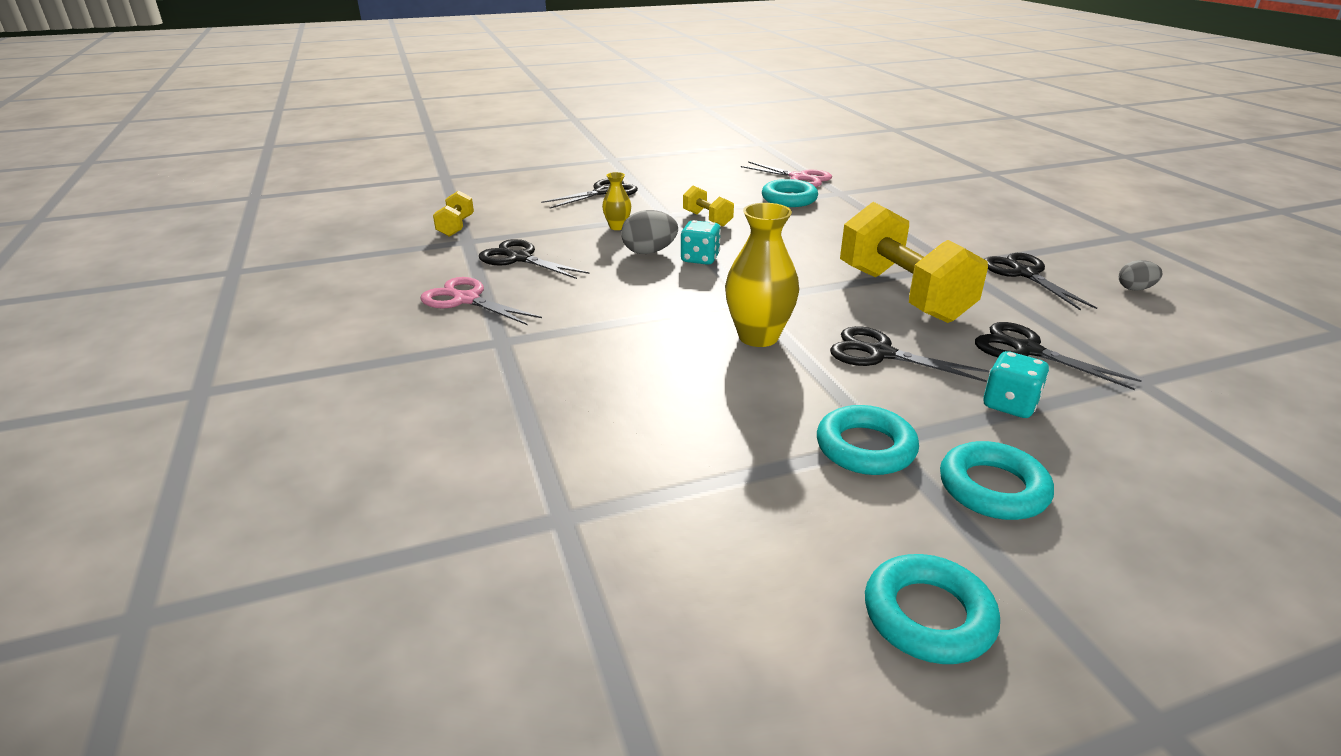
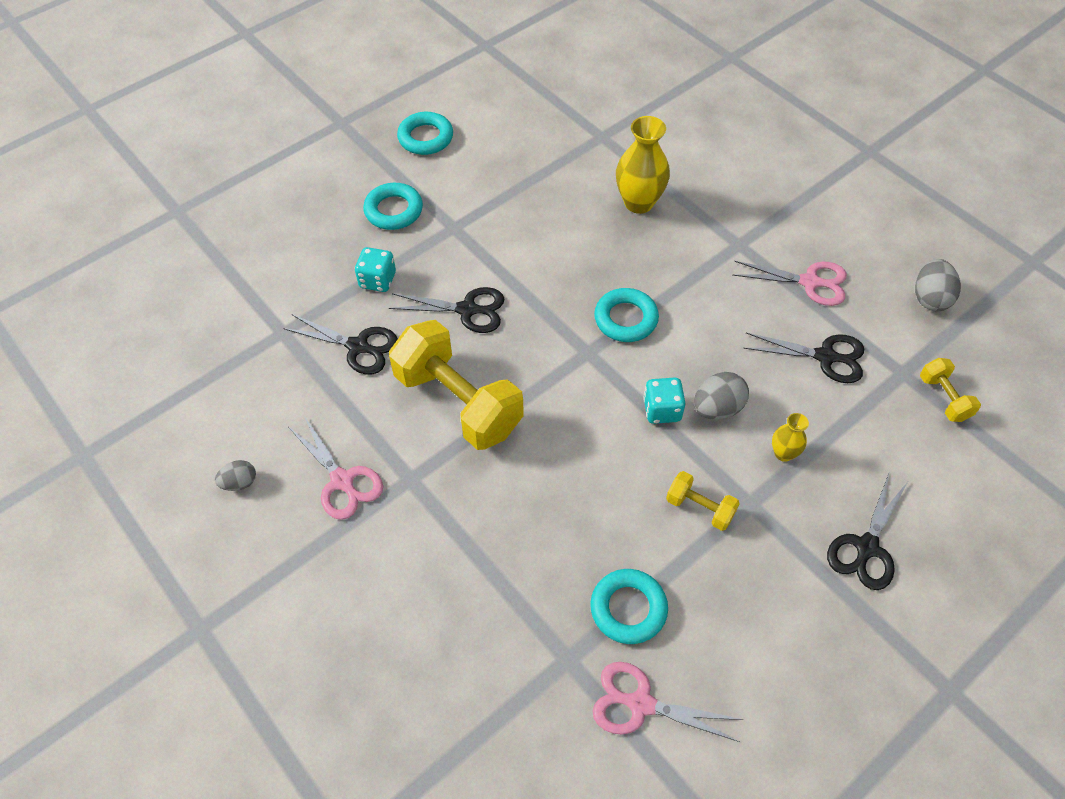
camera: 160 degrees right, 25 degrees up
(371, 270) = (930, 298): none -> grey egg
(758, 337) = (561, 303): yellow vase -> yellow vase (639, 203)
(865, 448) = (465, 219): turquoise ring -> turquoise ring (626, 319)
(1025, 274) = (342, 481): black scissors -> pink scissors

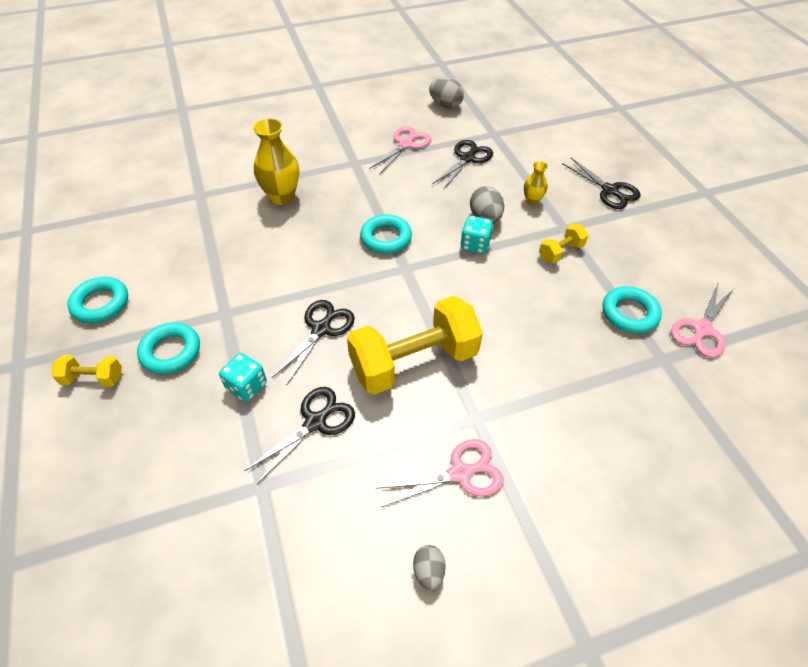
camera: 70 degrees left, 5 degrees down
(943, 398) = (518, 126): yellow dumbbell -> yellow dumbbell (93, 378)

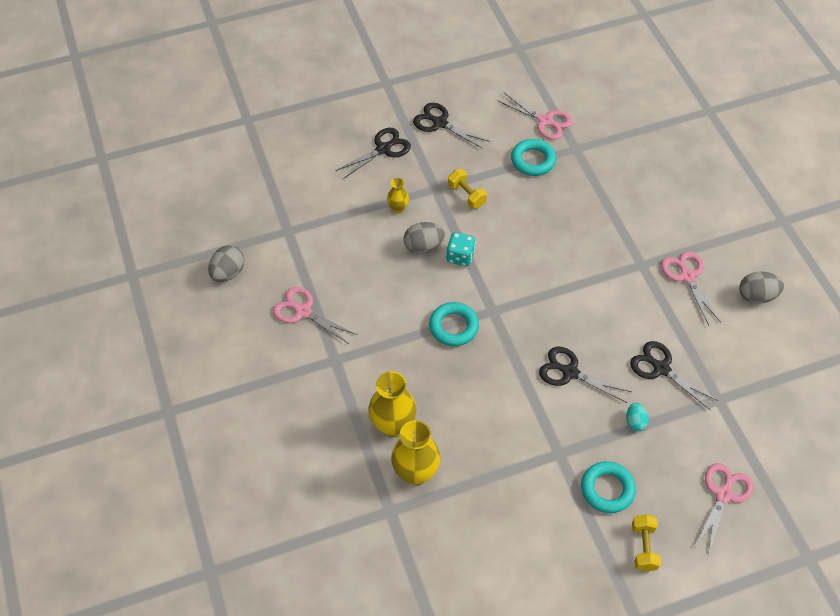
camera: 90 degrees left, 5 degrees up
(101, 303) = (557, 569): turquoise ring -> none
(126, 471) = (723, 495): none -> pink scissors
(231, 210) = (416, 473): none -> yellow vase
(247, 386) = (635, 422): turquoise dice -> turquoise egg
(414, 362) = (596, 304): yellow dumbbell -> none
(428, 571) = (756, 296): grey egg -> grey egg, size x1.58
(467, 158) = (331, 256): black scissors -> black scissors (440, 123)

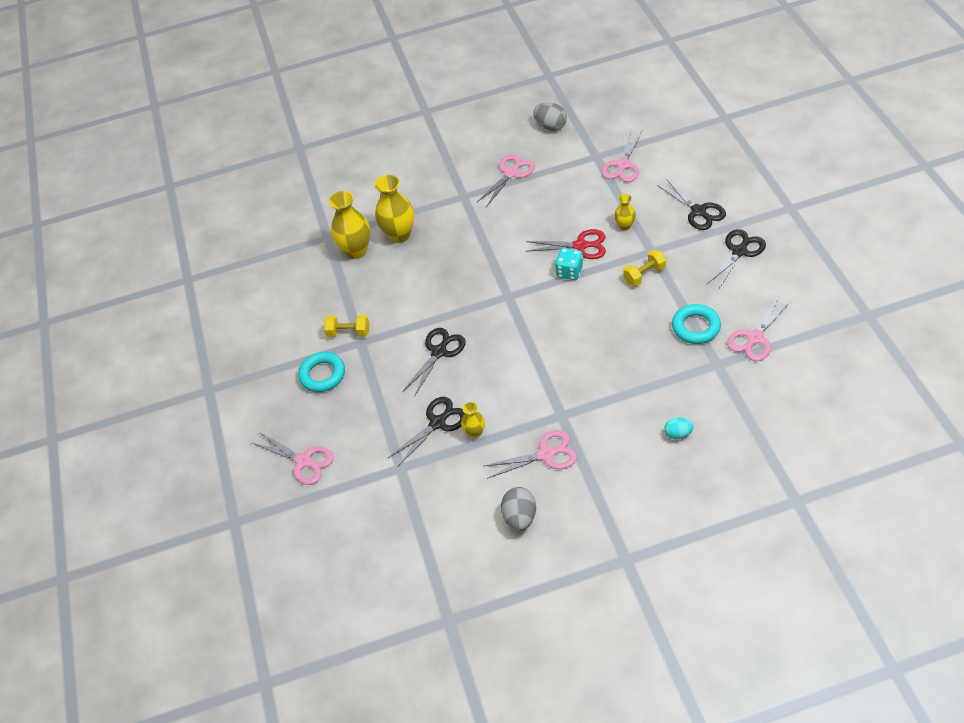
camera: 100 degrees right, 5 degrees down
(306, 207) = (623, 165): none -> pink scissors
(423, 246) = (580, 246): grey egg -> red scissors
(453, 327) = (492, 269): turquoise ring -> none
(635, 422) = (384, 399): turquoise egg -> turquoise egg (678, 434)
(643, 547) = (267, 398): yellow dumbbell -> yellow dumbbell (349, 332)
(669, 335) = (475, 432): none -> yellow vase

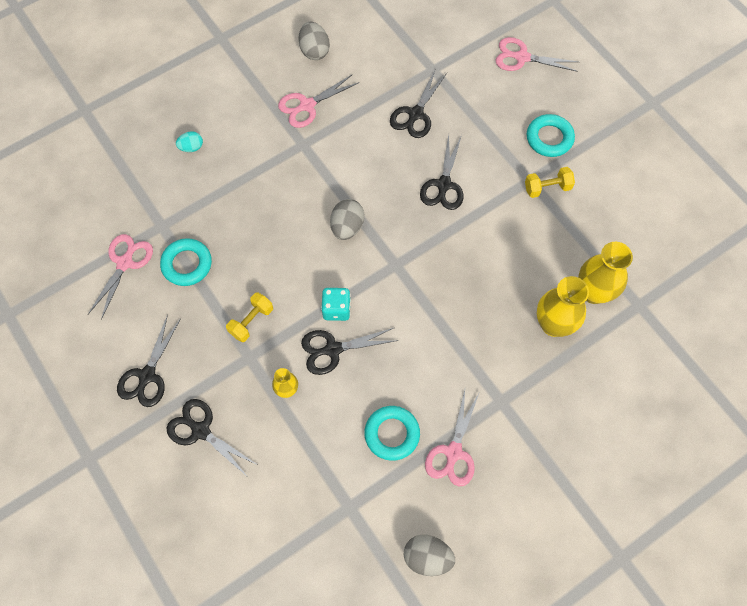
camera: 155 degrees right, 15 degrees up
(475, 432) = (377, 112): yellow vase -> none
(540, 332) = (347, 227): none -> grey egg
(551, 189) = (392, 434): none -> turquoise ring
(580, 246) = (333, 349): red scissors -> black scissors
(623, 165) = (309, 496): pink scissors -> none

